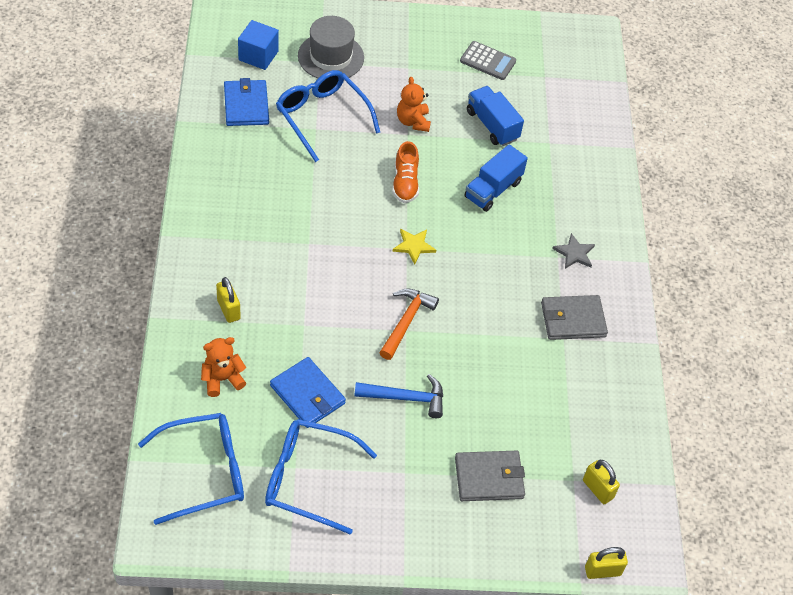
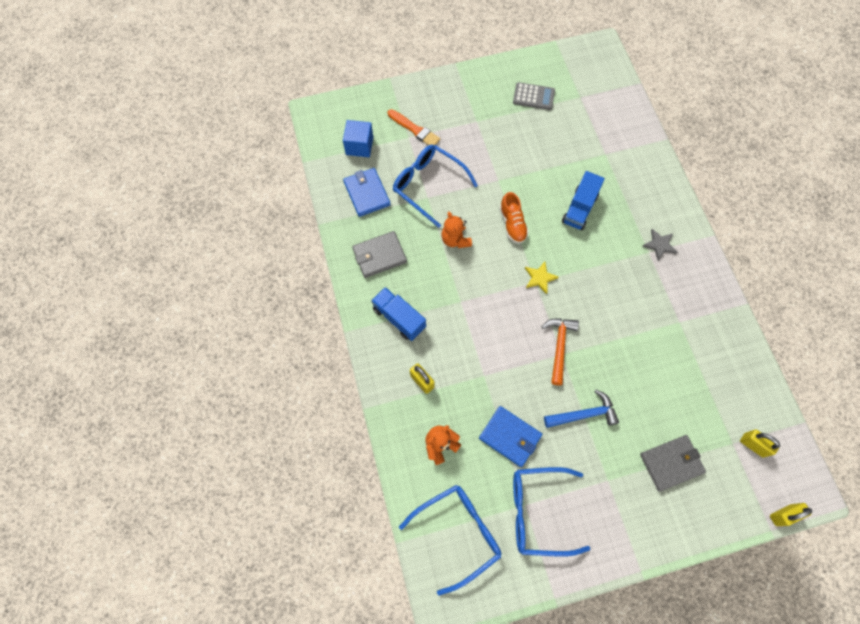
camera: 10 degrees left, 15 degrees up
(331, 57) = (415, 129): grey hat -> orange brush
(413, 121) = (498, 167): orange teddy bear -> orange teddy bear (455, 240)
(492, 125) = (558, 152): blue truck -> blue truck (399, 318)
(573, 320) = (680, 303): grey wallet -> grey wallet (379, 256)

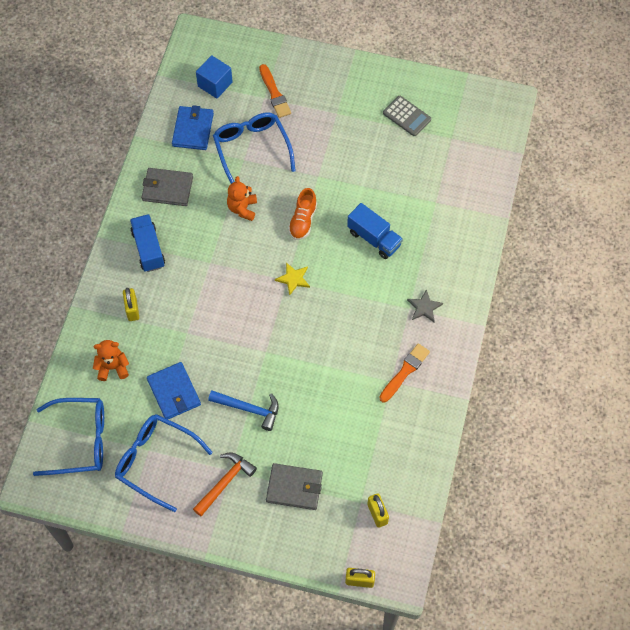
camera: 30 degrees right, 5 degrees down
(559, 347) = (268, 344): orange hammer -> orange hammer (225, 482)
(579, 209) = (374, 238): blue truck -> blue truck turned 105 degrees counterclockwise
(684, 307) = (405, 371): none -> orange brush

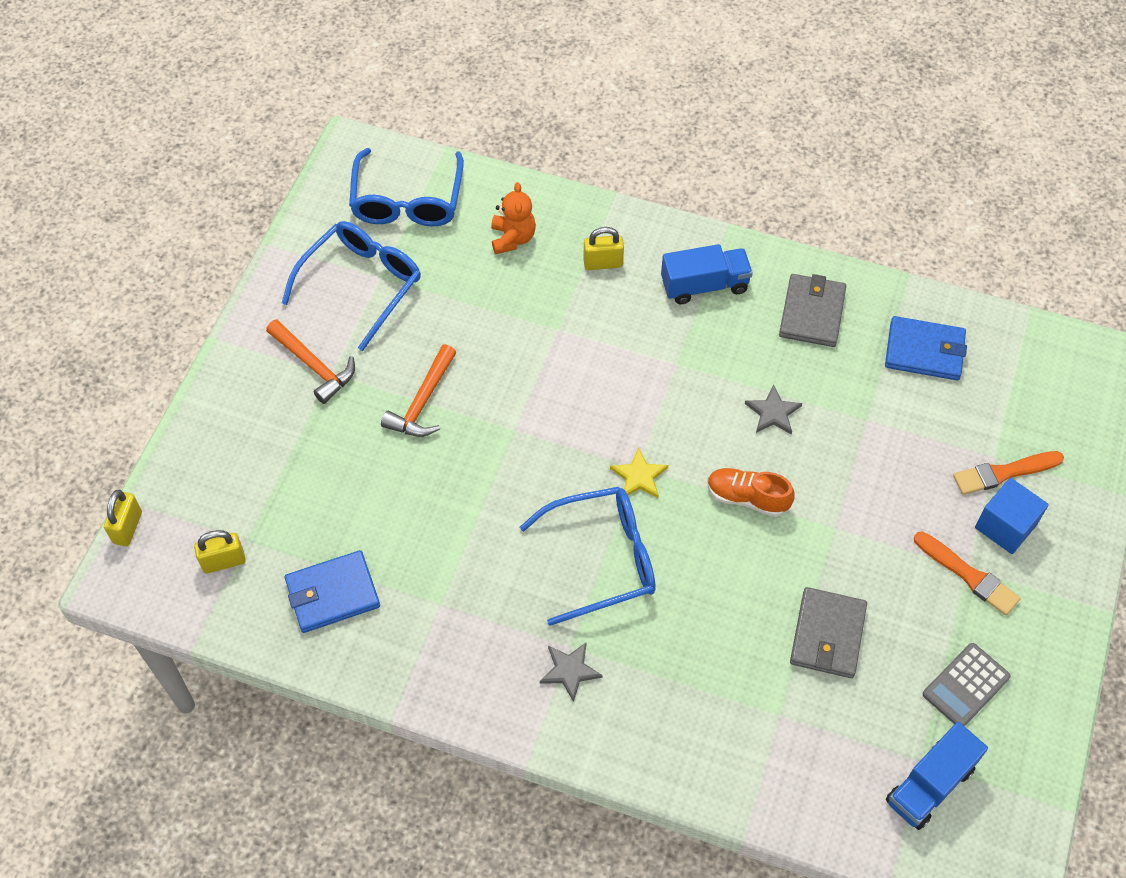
camera: 95 degrees right, 5 degrees down
(174, 392) = (464, 309): blue wallet -> blue wallet (332, 594)
(215, 84) = (1017, 386): blue cube -> blue cube (1005, 526)
(242, 208) = (773, 412): orange teddy bear -> grey star
(249, 409) = (423, 402): blue hammer -> orange hammer
(252, 150) = (887, 432): blue glasses -> blue glasses (602, 559)
(294, 487) = (288, 453): grey wallet -> grey wallet (827, 635)
(374, 238) = (709, 604): blue truck -> blue truck (930, 785)
(405, 371) = (455, 627): orange brush -> orange brush (968, 575)

